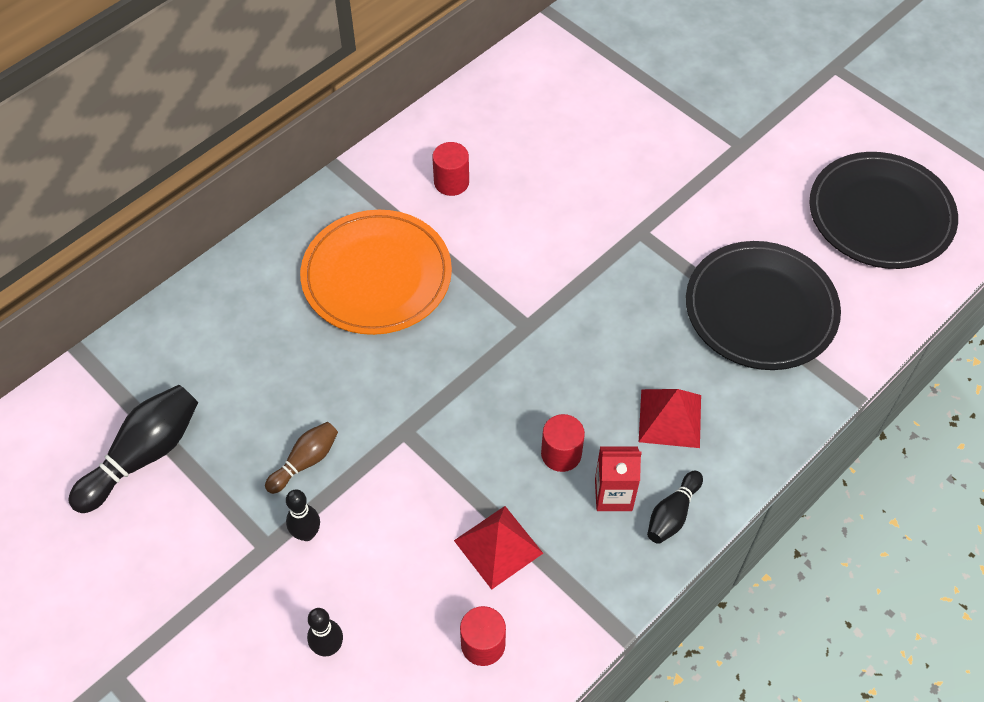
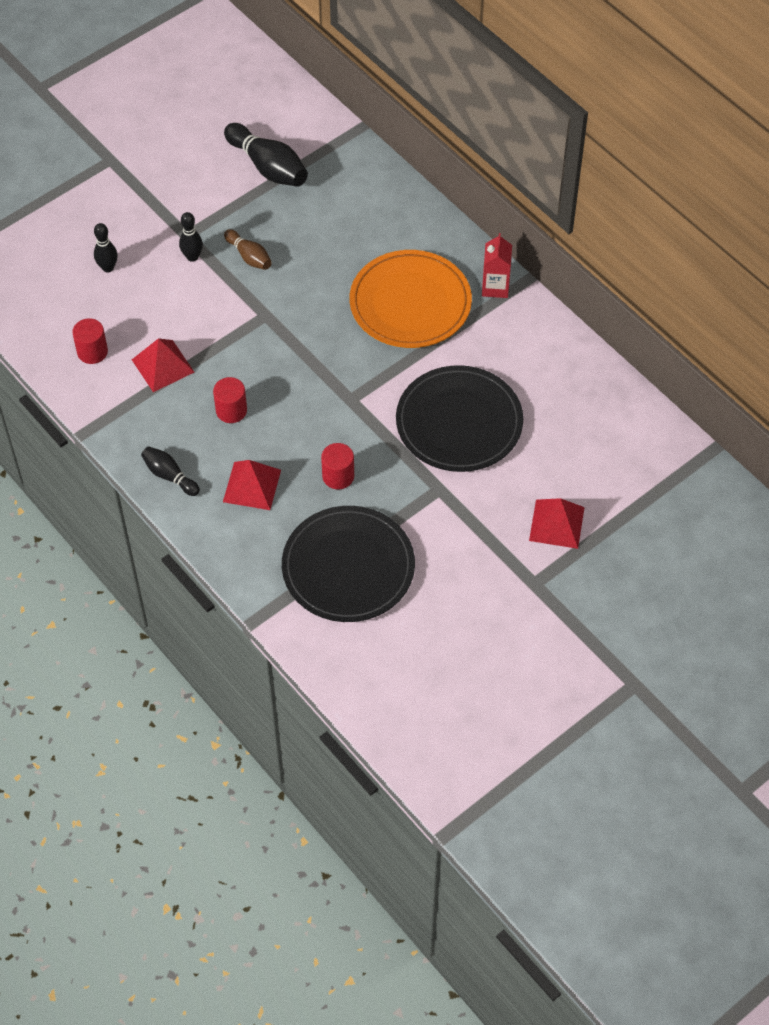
camera: 95 degrees right, 0 degrees up
(451, 182) = (504, 357): red cylinder -> red cylinder (338, 476)
(613, 495) = (192, 440): red carton -> red carton (495, 287)
(664, 130) = (557, 524): none -> red pyramid
(880, 214) = (443, 684): black plate -> black plate (459, 422)

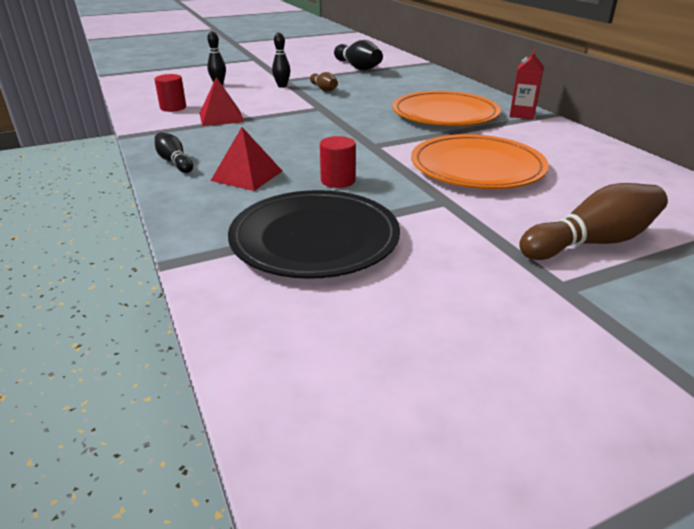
camera: 15 degrees right, 25 degrees down
(231, 410) = (260, 139): red cylinder -> none
(459, 422) = (477, 167): black plate -> orange plate
(557, 524) = (592, 242): red pyramid -> brown bowling pin

